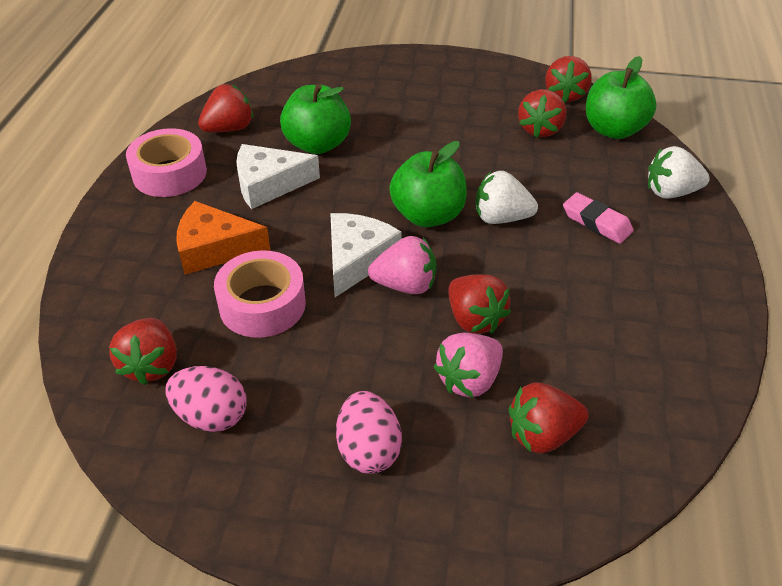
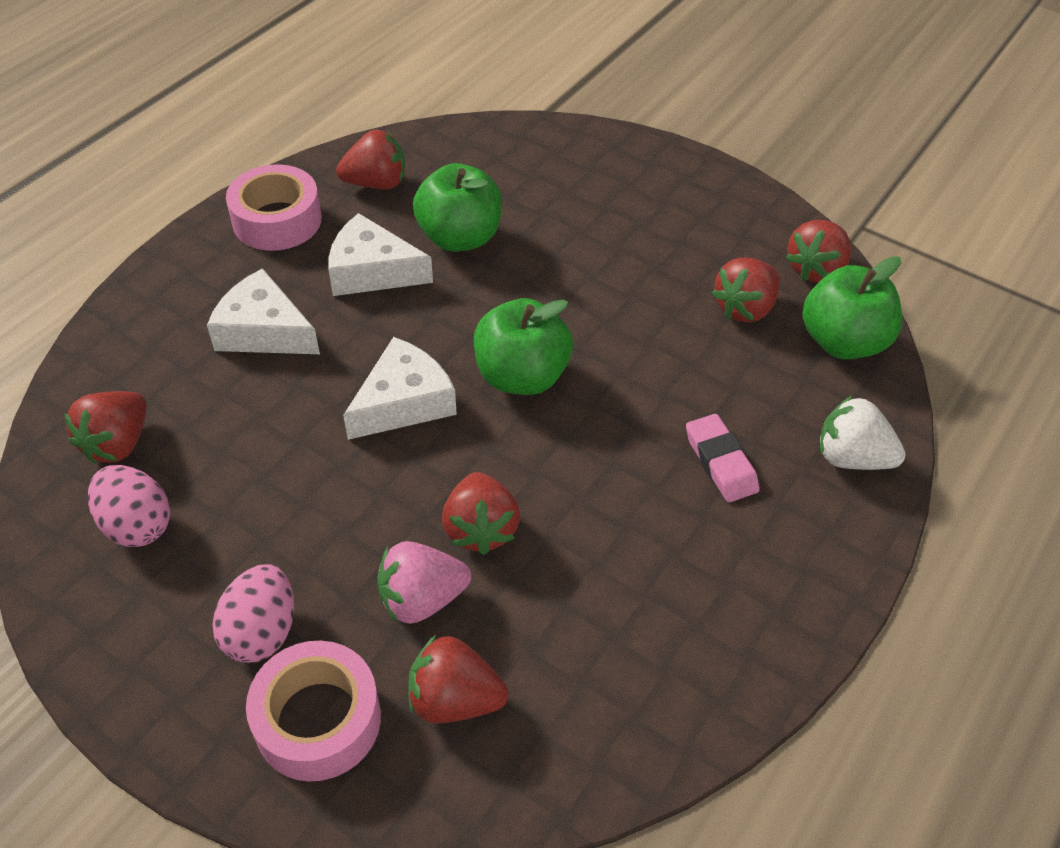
camera: 25 degrees right, 5 degrees up
(214, 248) = (264, 331): orange cheese -> white cheese
(262, 304) = (268, 418): pink tape -> pink tape (318, 720)
(405, 285) = (434, 455): pink strawberry -> none
(501, 218) = (606, 412): white strawberry -> none

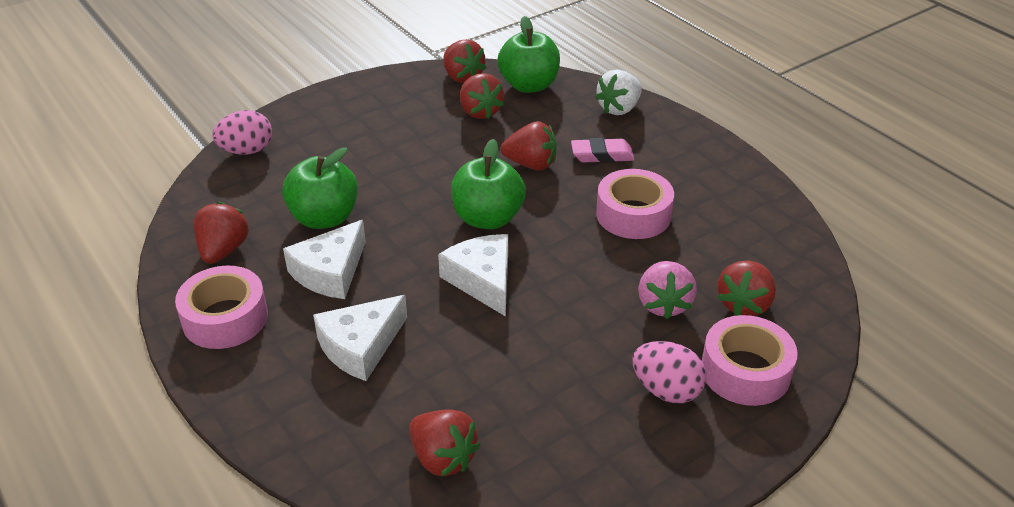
camera: 70 degrees left, 10 degrees down
(137, 525) = (539, 453): pink egg -> pink egg (247, 151)
(480, 529) = (615, 266): red strawberry -> red strawberry (531, 164)
(599, 527) = (633, 214): none -> pink tape

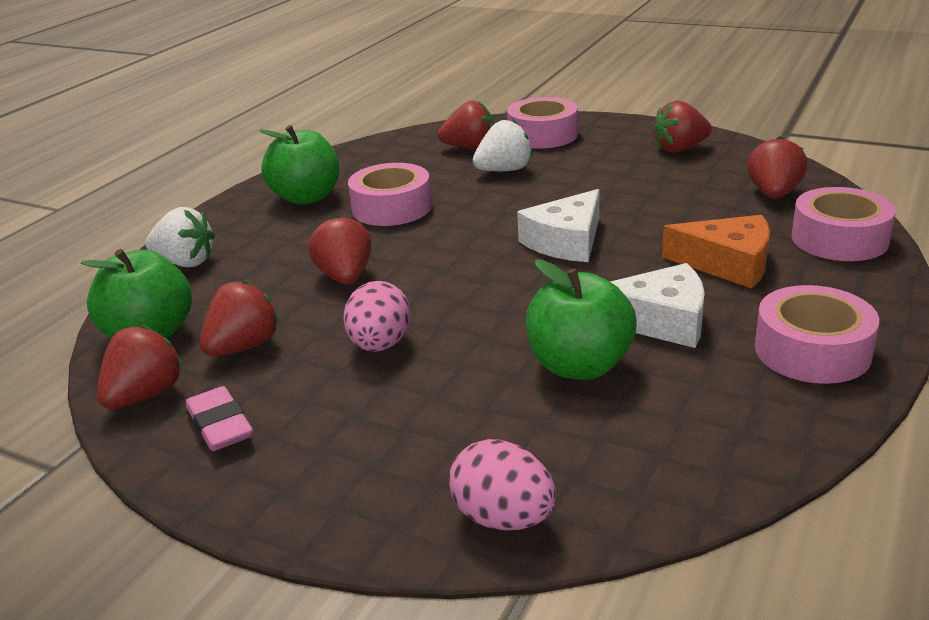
camera: 115 degrees left, 10 degrees down
(223, 250) = (726, 411): red strawberry -> red strawberry (680, 149)
(324, 439) = (839, 239): none -> pink tape
(360, 346) = (728, 263): white cheese -> orange cheese
(487, 218) = (469, 269): green apple -> green apple (306, 197)
(602, 155) = (296, 246): pink eraser -> pink eraser (220, 425)
(663, 304) = (504, 170): pink strawberry -> white strawberry
(666, 390) = (595, 150): pink egg -> pink egg (380, 345)

